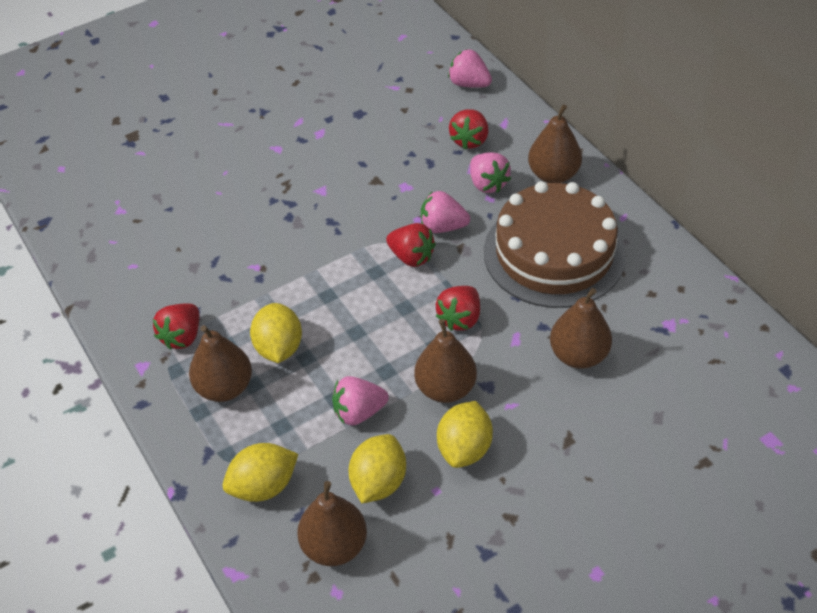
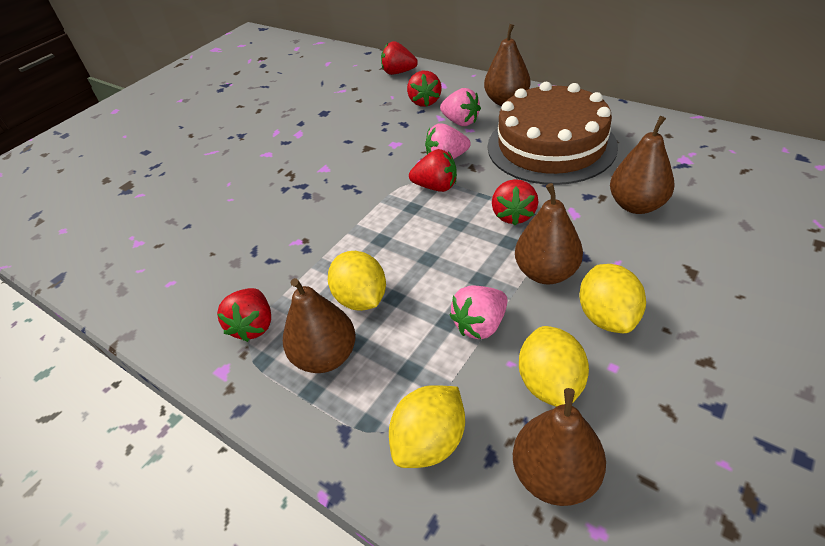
camera: 20 degrees left, 5 degrees down
(469, 84) = (398, 72): pink strawberry -> red strawberry

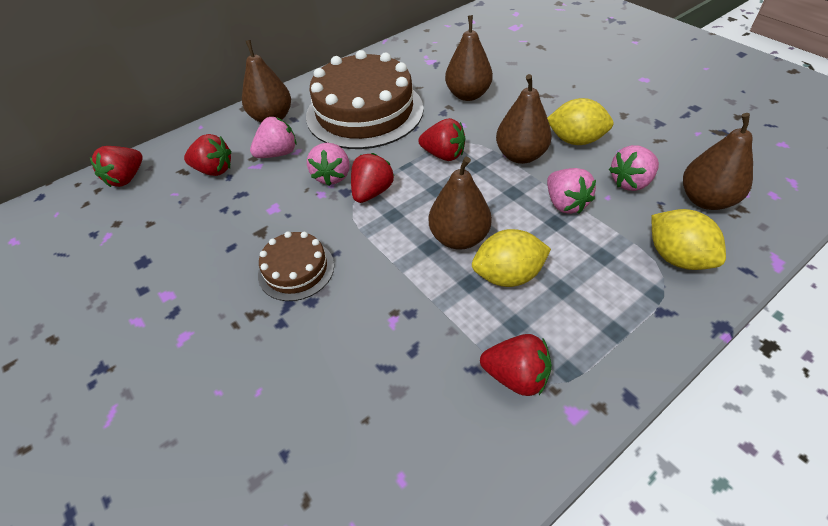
camera: 75 degrees left, 5 degrees up
(325, 356) = (575, 314): brown pear -> brown pear (459, 238)
(334, 177) = (296, 270): none -> brown cake
(550, 384) = (630, 182): yellow lemon -> pink strawberry

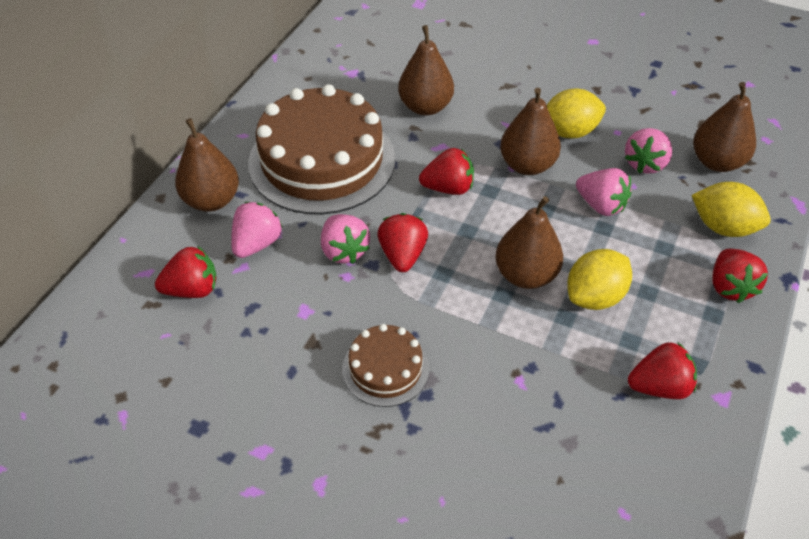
camera: 30 degrees left, 0 degrees up
(127, 178) = (82, 337): red strawberry -> red strawberry (730, 287)

